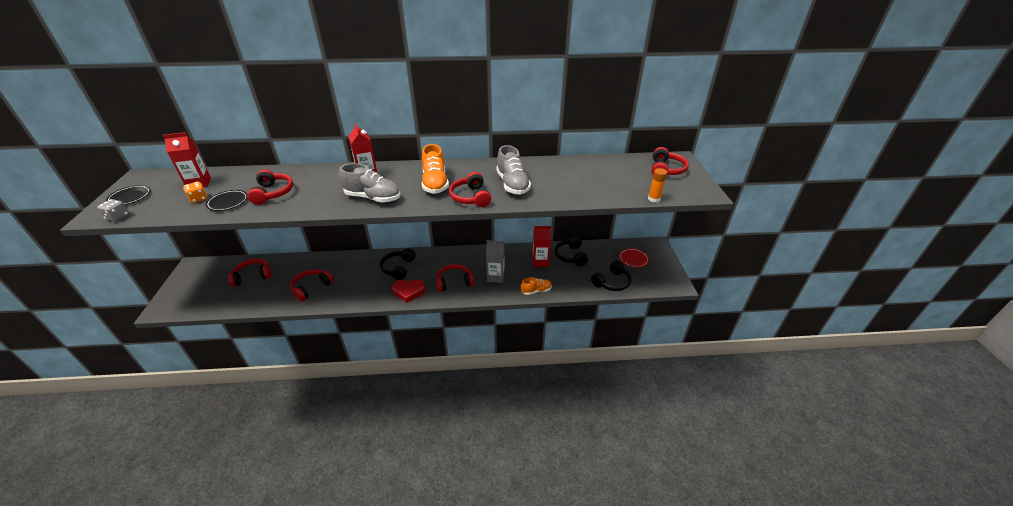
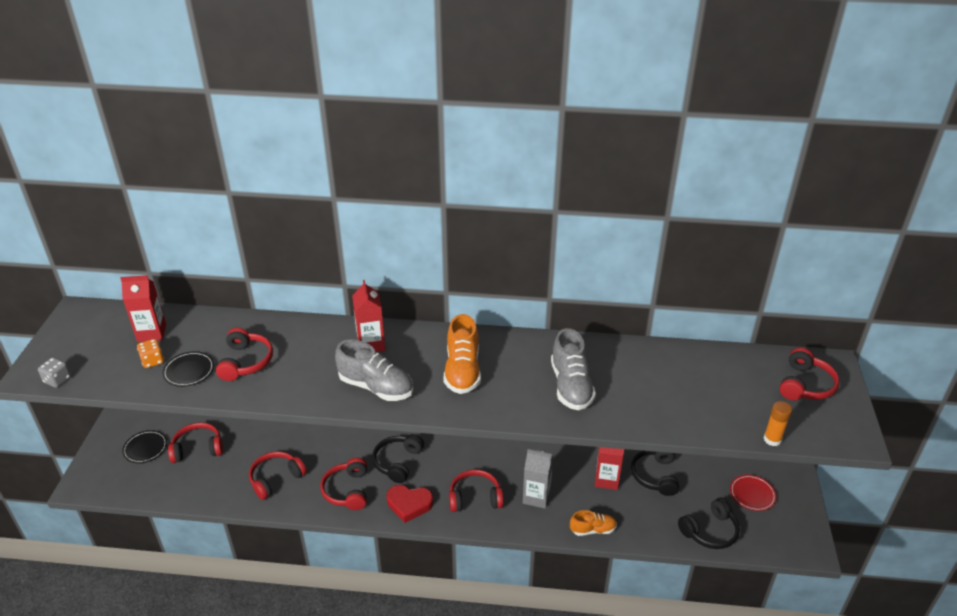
camera: 10 degrees right, 0 degrees up
(130, 197) = (68, 347): black plate -> black plate (145, 448)
(471, 197) = (509, 403): red headphones -> red headphones (347, 490)

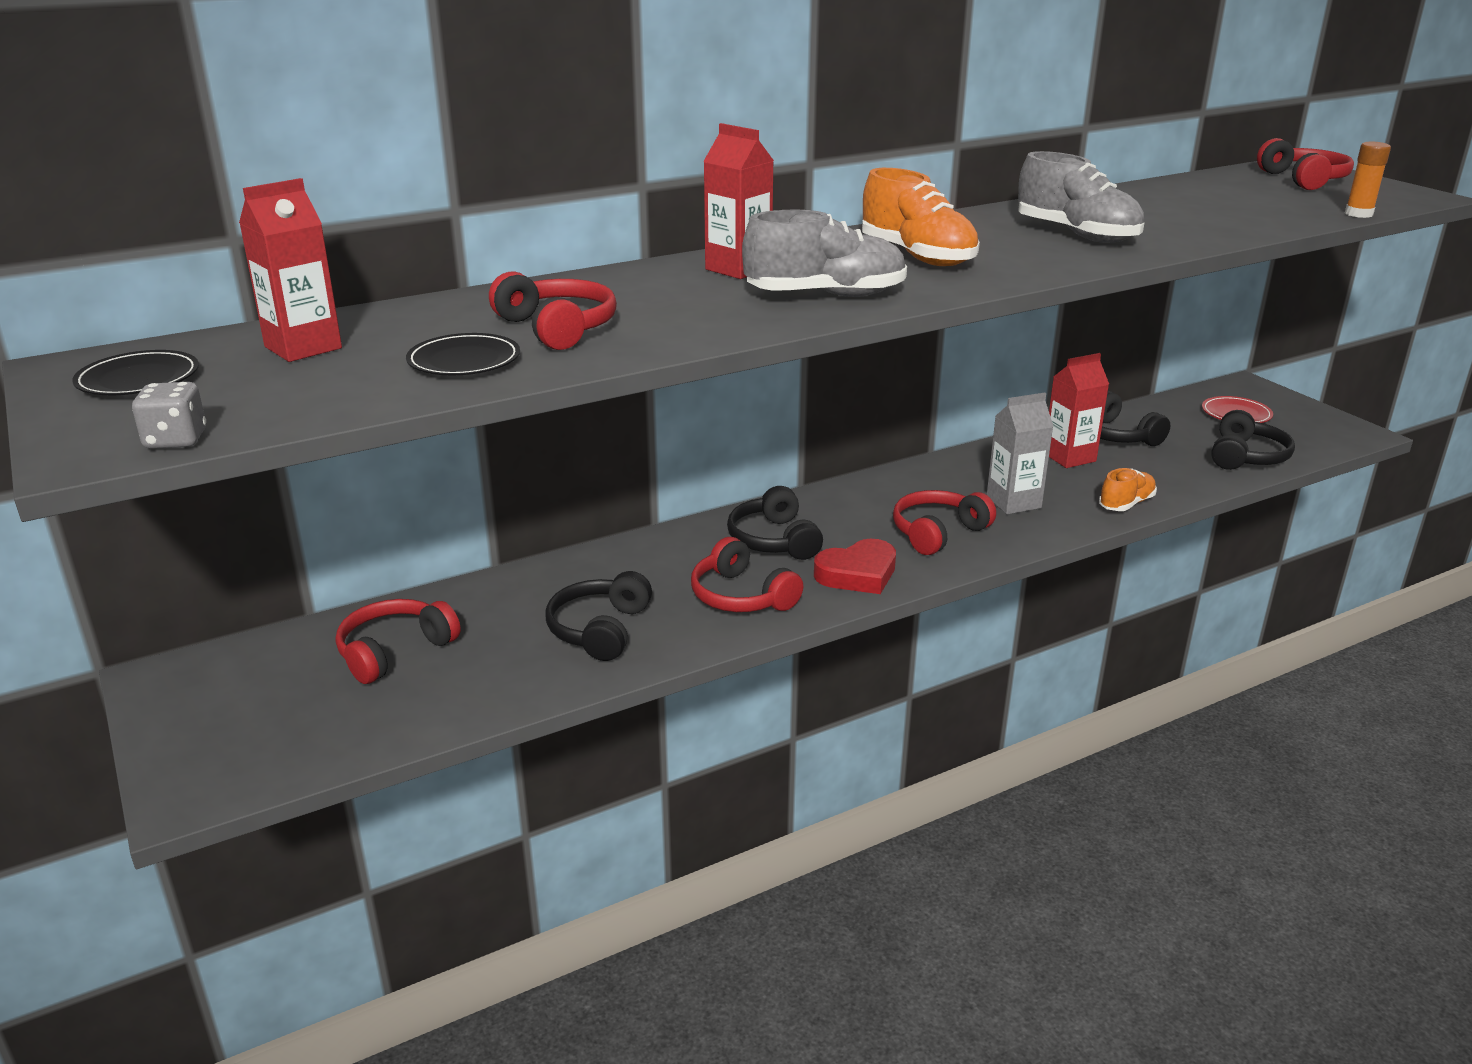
camera: 35 degrees left, 10 degrees down
(145, 448) = (278, 691): black plate -> black plate (138, 379)
(153, 361) = (365, 370): orange dice -> none
(276, 479) = (600, 630): red headphones -> black headphones

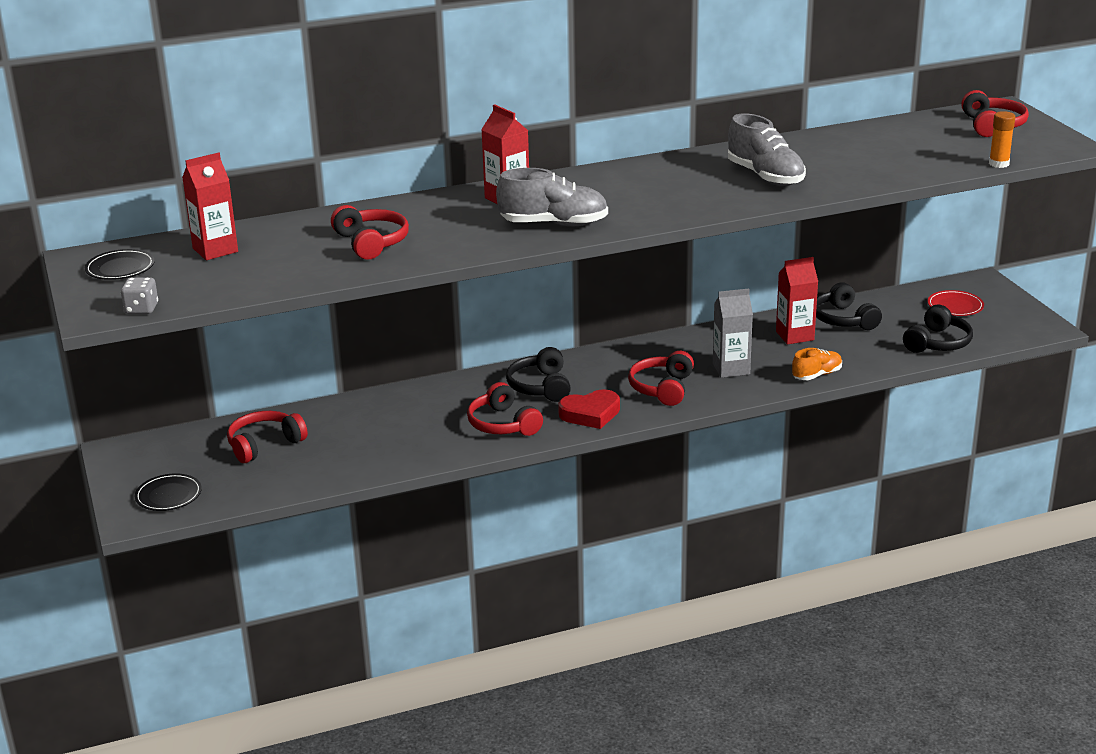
camera: 10 degrees right, 0 degrees up
(464, 361) = (308, 264): black plate -> black plate (168, 495)
(600, 630) = (400, 440): black headphones -> none
(917, 256) = (636, 192): orange shoe -> none
(938, 533) = (662, 388): red headphones -> red headphones turned 45 degrees counterclockwise

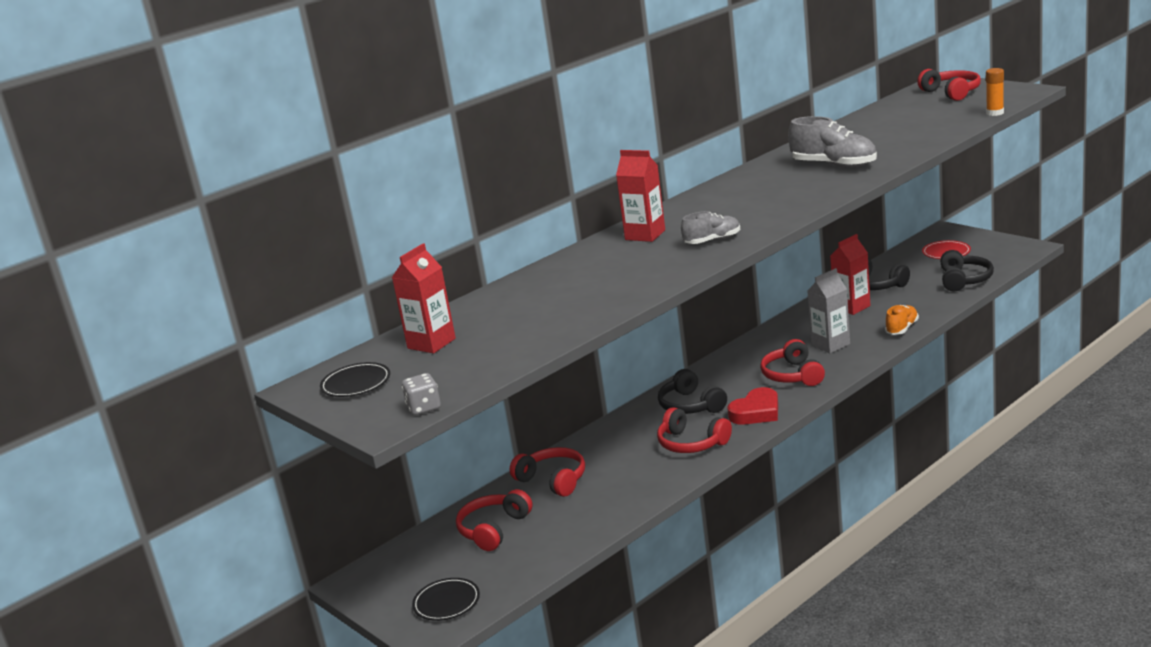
camera: 20 degrees left, 5 degrees down
(371, 243) = (571, 297): red headphones -> red headphones (553, 480)
(554, 224) = (712, 241): grey shoe -> grey shoe, size x0.61

